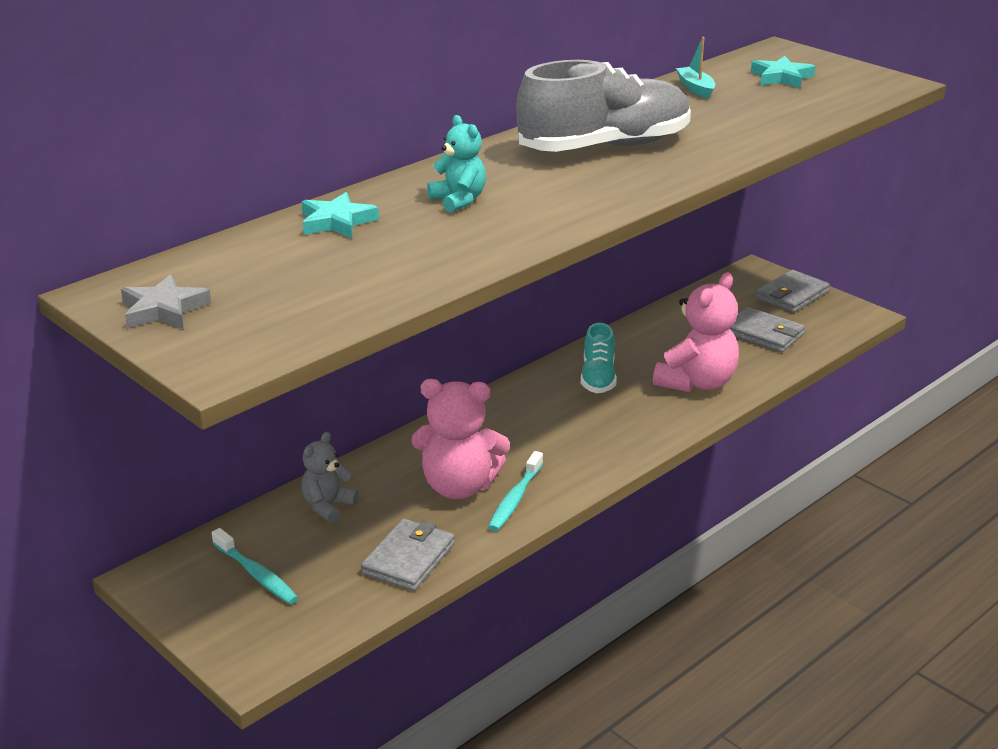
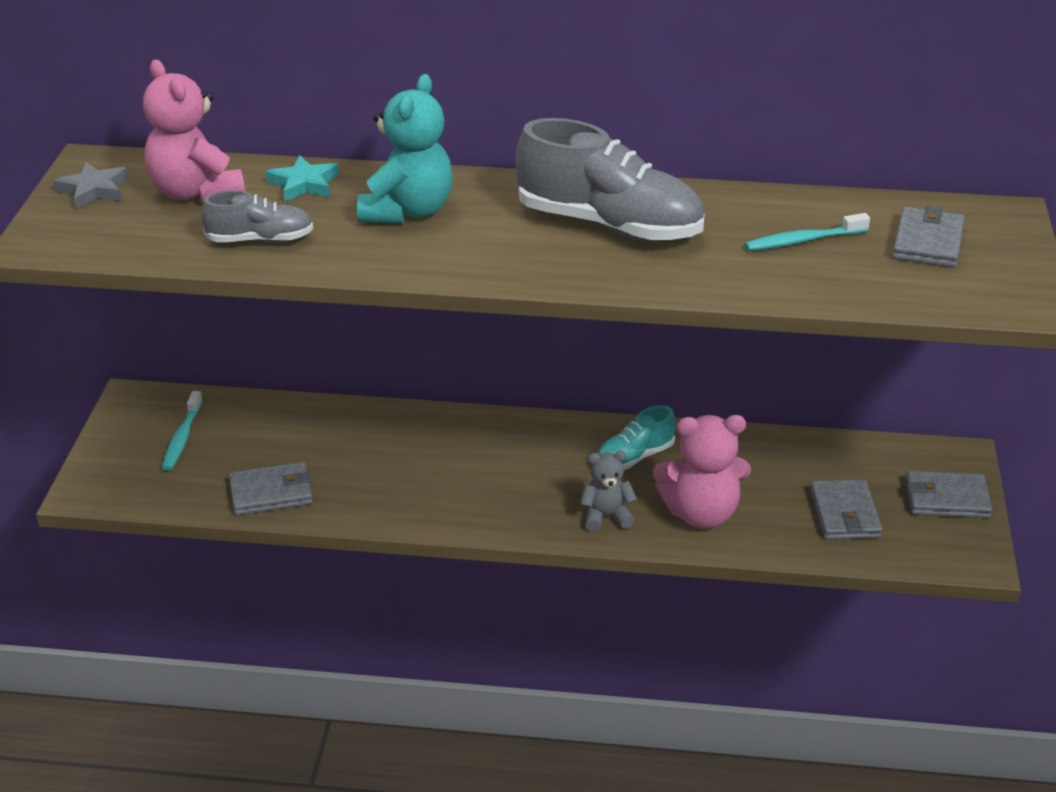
camera: 50 degrees right, 5 degrees up
(328, 506) = (293, 424): grey teddy bear -> grey teddy bear (606, 516)
(400, 268) = (260, 240): none -> grey shoe
(459, 200) = (407, 211): turquoise teddy bear -> turquoise teddy bear, size x1.72
(459, 486) = (387, 468): pink teddy bear -> pink teddy bear (196, 192)
(515, 499) = (403, 503): turquoise toothbrush -> turquoise toothbrush (803, 241)
(695, 88) = (819, 213): turquoise boat -> none
(781, 77) = (928, 242): turquoise star -> grey wallet

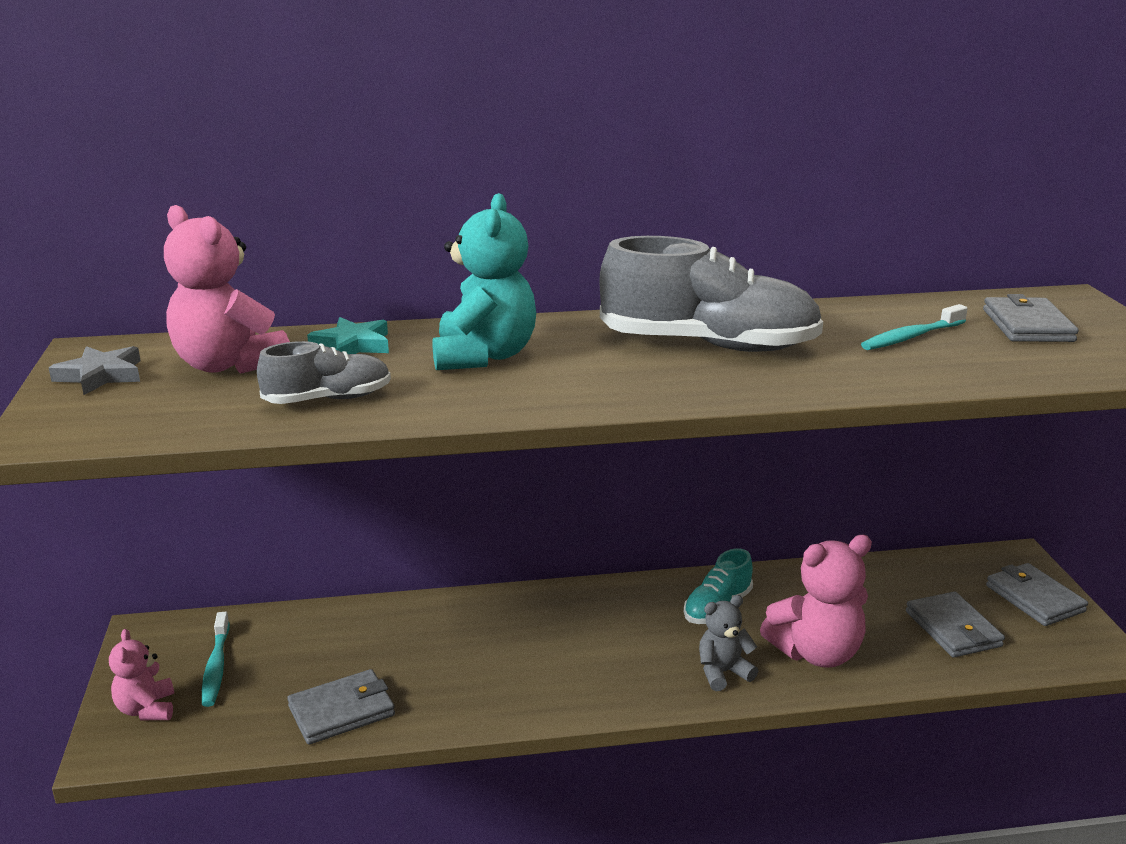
camera: 15 degrees left, 10 degrees down
(119, 464) = (147, 709): none -> pink teddy bear
(946, 499) = (1034, 598): grey wallet -> grey wallet turned 75 degrees clockwise

